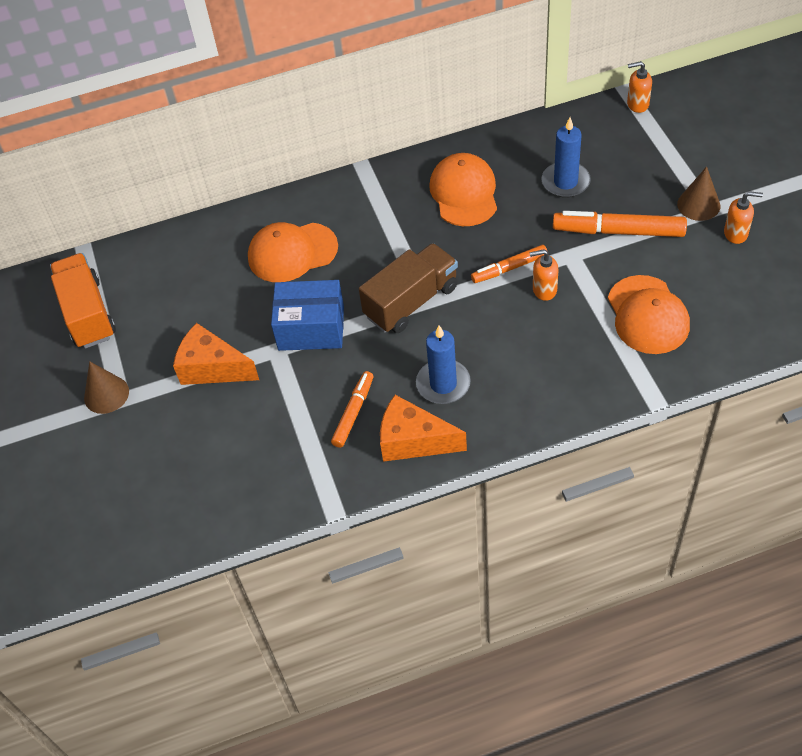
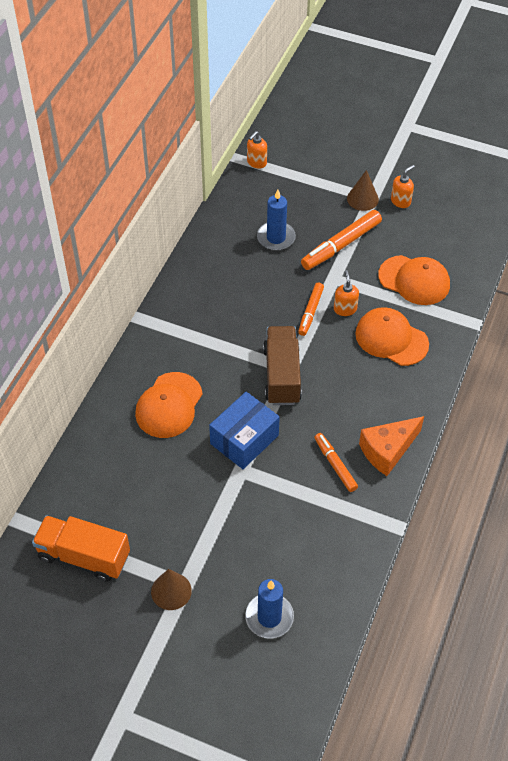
camera: 55 degrees left, 0 degrees up
(212, 368) = (217, 514): orange cheese -> none
(443, 384) = (361, 406): blue candle -> blue candle (269, 617)
(464, 193) = (226, 287): orange cap -> orange cap (391, 339)
(544, 290) = (345, 309): orange soap dispenser -> orange soap dispenser turned 135 degrees clockwise

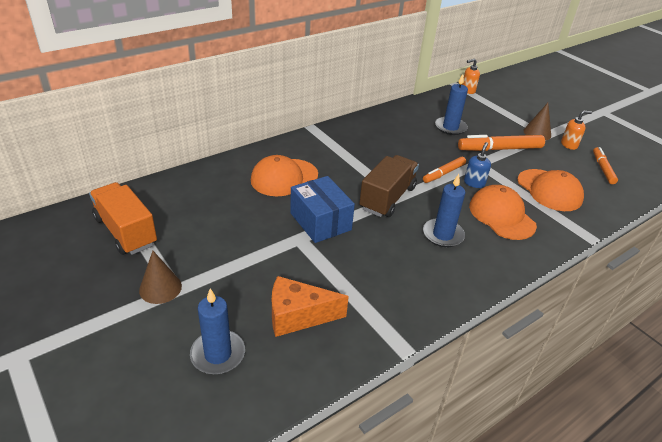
camera: 30 degrees right, 15 degrees down
(244, 439) = (320, 221): blue box -> blue box turned 75 degrees clockwise
(335, 465) = (382, 273): orange marker -> orange marker (603, 169)
(345, 309) = (474, 183): orange soap dispenser -> blue soap dispenser
(356, 392) = (443, 235): none -> blue candle
(387, 450) = (440, 286): orange cheese -> orange cheese (298, 316)

